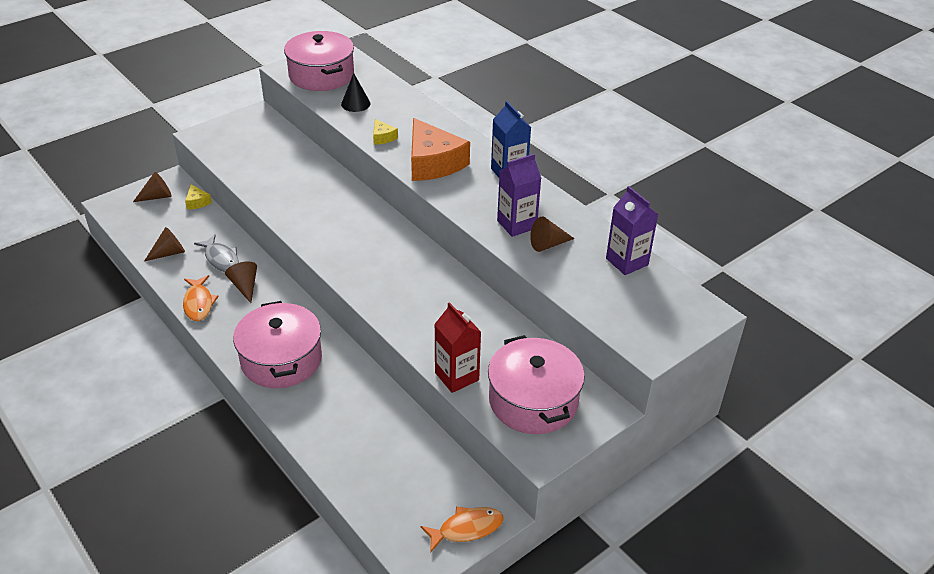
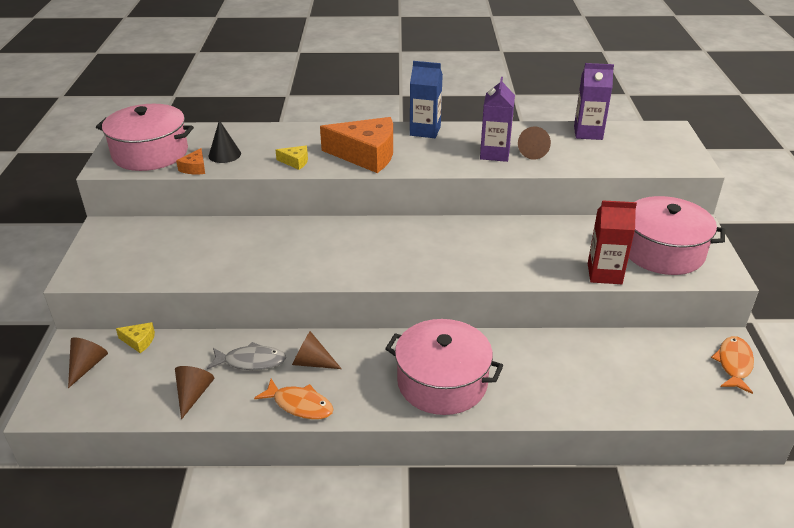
camera: 50 degrees left, 5 degrees down
(323, 102) = (195, 168): none -> orange cheese

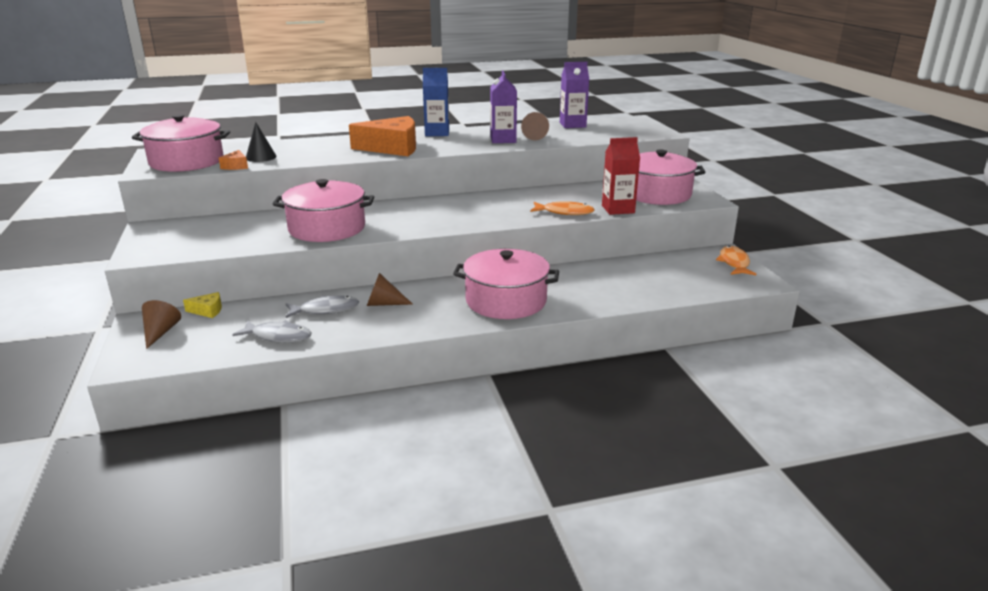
camera: 15 degrees left, 10 degrees down
(193, 394) = (278, 336): brown cone -> grey fish
(272, 258) = (327, 228): none -> pink pot
(295, 162) = (330, 156): yellow cheese -> none
(300, 405) = (384, 330): orange fish -> orange fish (565, 212)

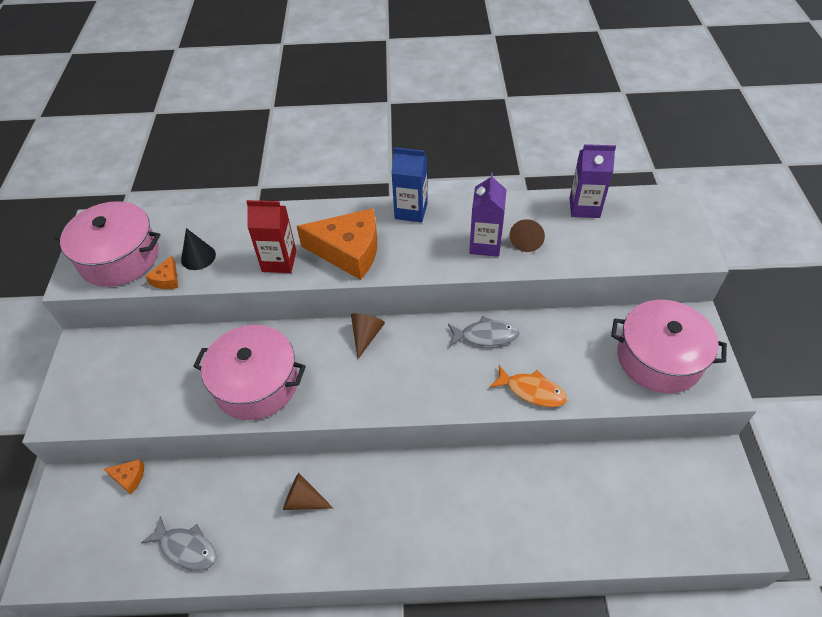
camera: 15 degrees right, 25 degrees up
(160, 332) = (78, 513): brown cone -> brown cone (366, 335)
(207, 310) = (129, 477): yellow cheese -> orange cheese
(326, 310) = (242, 501): grey fish -> grey fish (486, 336)
(506, 301) = (434, 522): pink pot -> none
(618, 209) = (598, 393): red carton -> red carton (279, 261)
(734, 263) = (725, 486): orange fish -> none

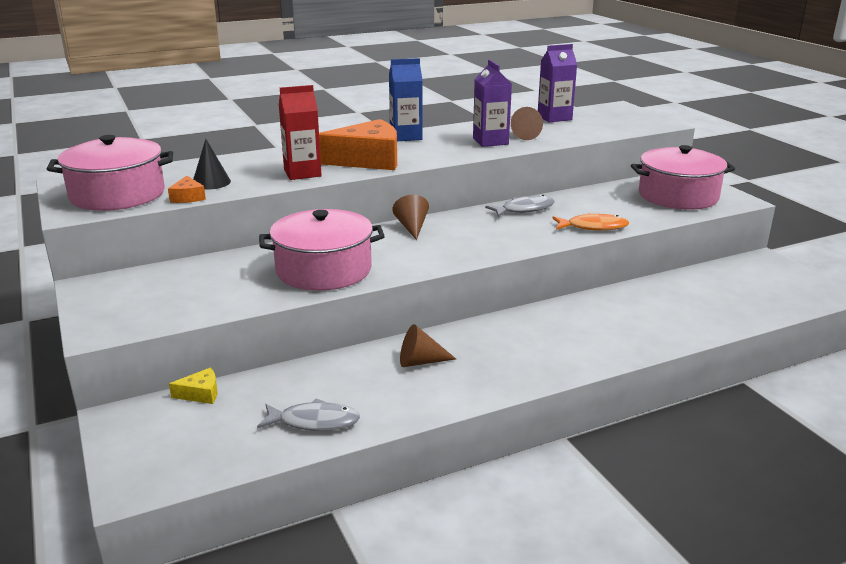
camera: 25 degrees left, 25 degrees down
(129, 477) = (200, 393): orange cheese -> yellow cheese

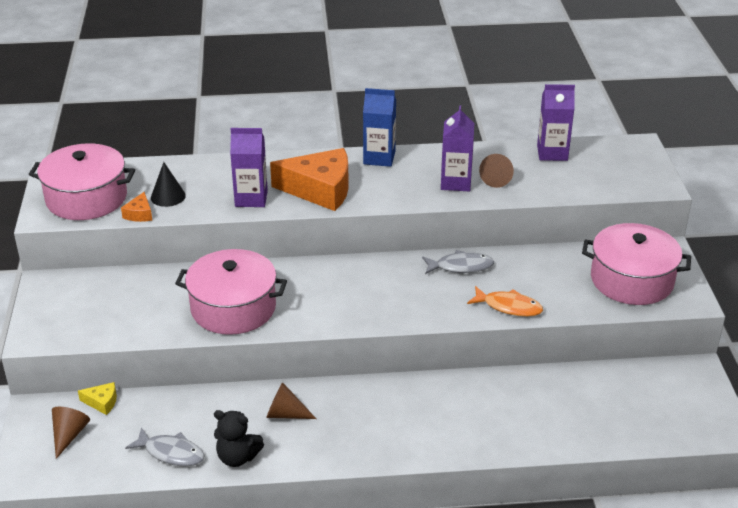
camera: 20 degrees right, 10 degrees up
(302, 173) = (251, 198): red carton -> purple carton
(395, 409) = (237, 457): none -> black teddy bear
(412, 227) = (340, 269): brown cone -> brown cone (69, 435)

